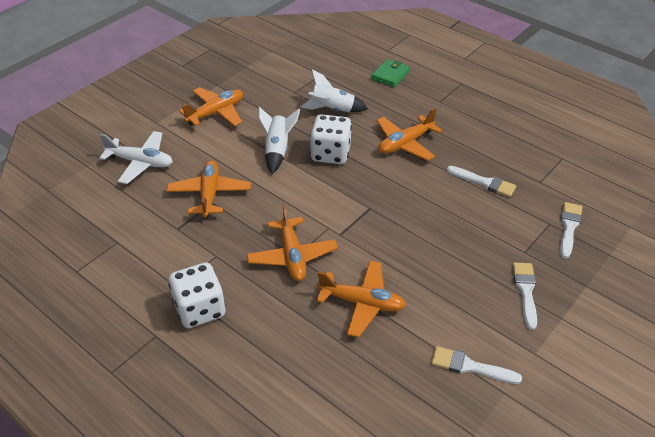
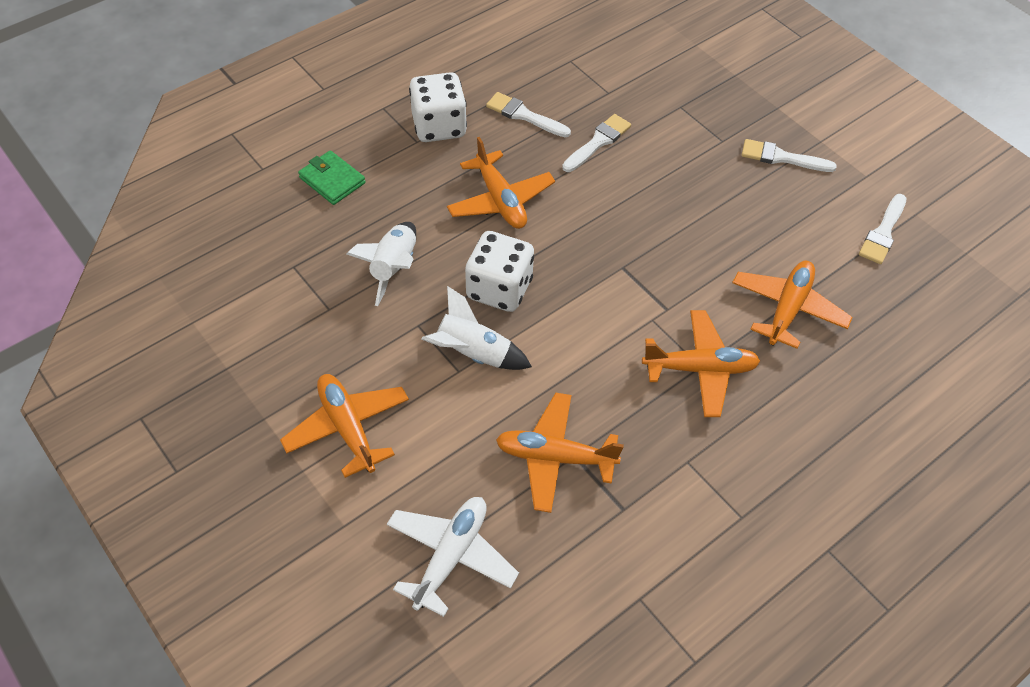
camera: 80 degrees left, 10 degrees up
(200, 309) = (785, 490): white dice -> white dice (439, 126)
(569, 227) = (689, 92): white brush -> white brush (524, 115)

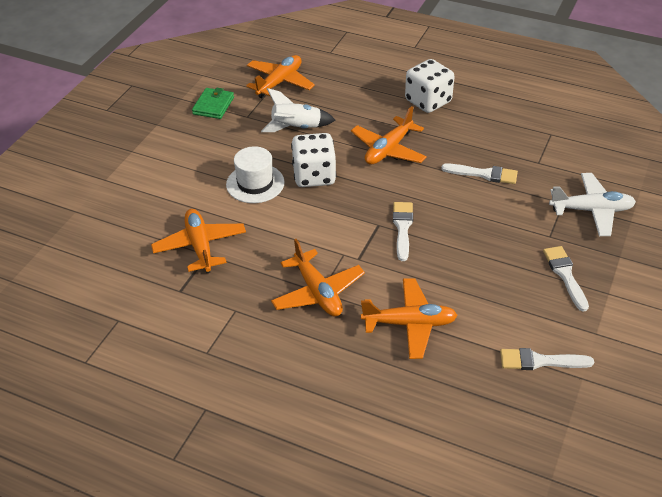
camera: 65 degrees right, 10 degrees down
(332, 180) = (344, 79): green wallet -> green wallet (213, 106)
(348, 428) = (169, 156): orange plane -> orange plane (279, 82)
(451, 556) = (106, 227): white plane -> white plane (591, 210)
(473, 353) = (255, 183): white rocket -> white hat
(524, 115) = (475, 132): white brush -> white brush (402, 228)

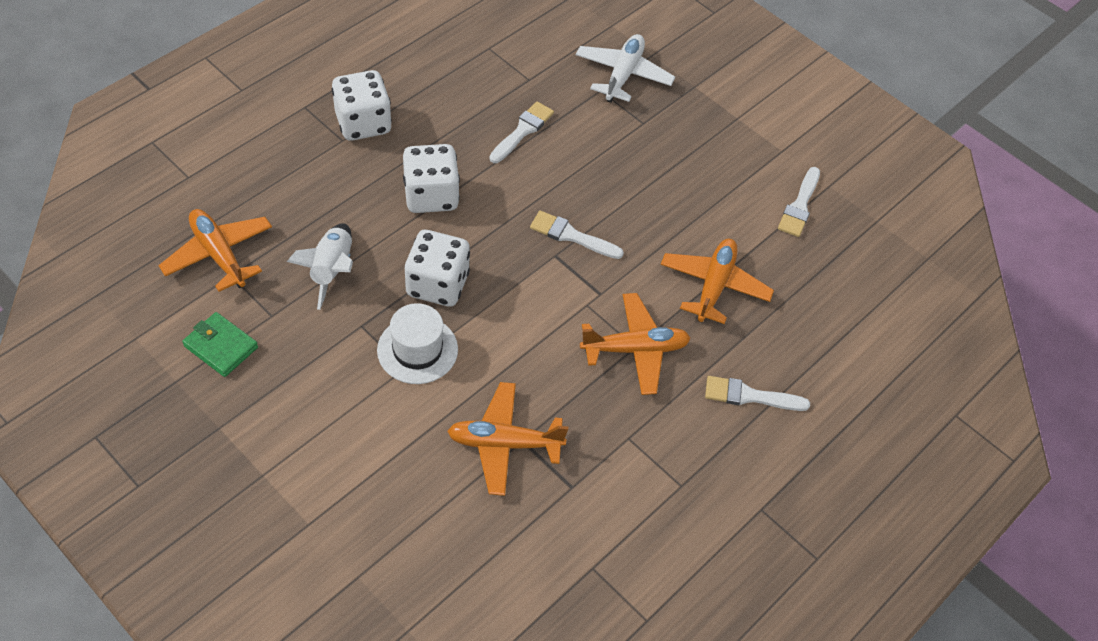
camera: 75 degrees left, 10 degrees up
(388, 150) = (431, 196): orange plane -> white dice
(565, 275) = (701, 137): white brush -> white brush (749, 396)

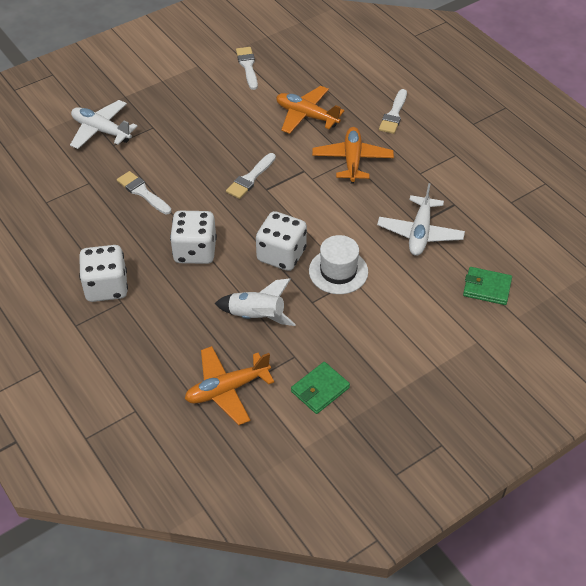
camera: 75 degrees left, 5 degrees down
(409, 535) = (487, 288): none -> green wallet
(504, 443) = (420, 233): orange plane -> white plane
(799, 206) = (247, 66): white brush -> white brush turned 135 degrees counterclockwise

